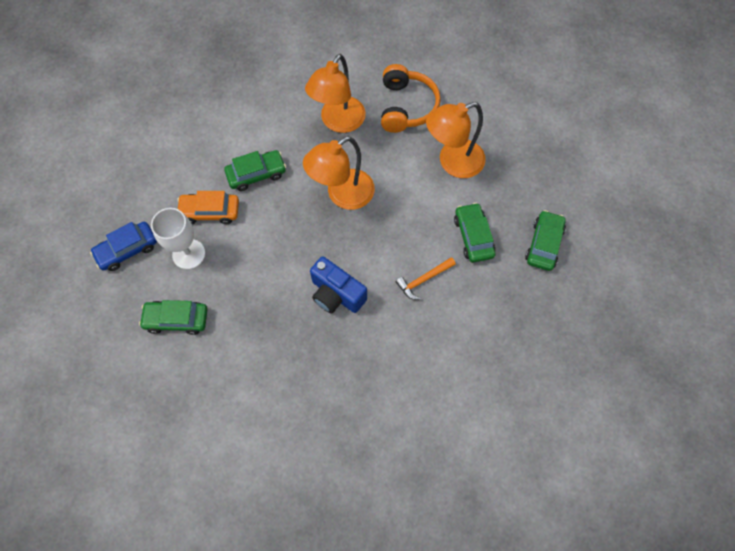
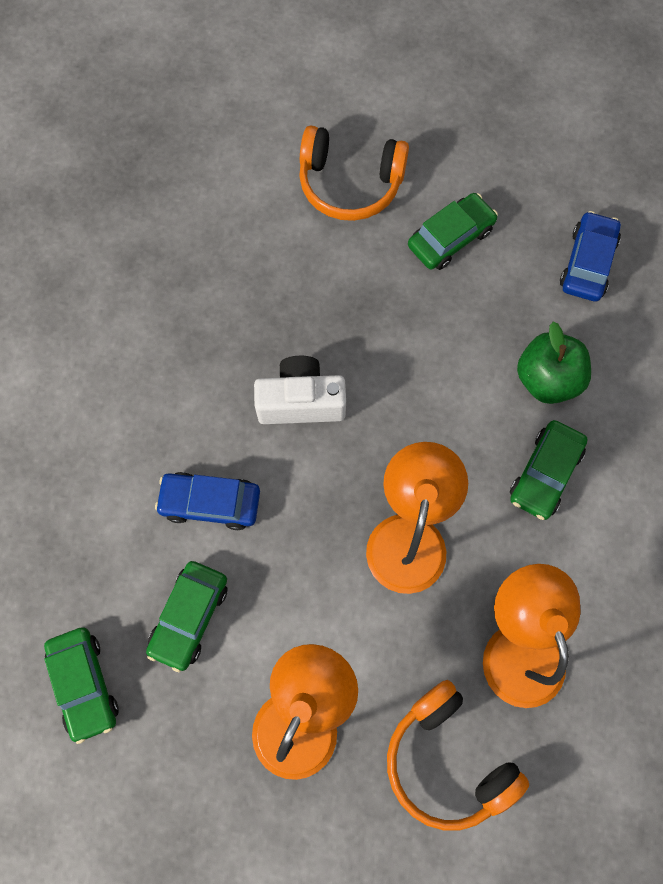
camera: 140 degrees right, 5 degrees up
(189, 254) = (515, 312): white goblet -> none
(194, 399) = (350, 183): none -> orange headphones
(210, 212) = (547, 379): orange car -> green apple
(336, 294) = (301, 401): blue camera -> white camera
(423, 280) = (210, 503): orange hammer -> blue car
(473, 236) = (189, 617): green car -> green car turned 75 degrees clockwise

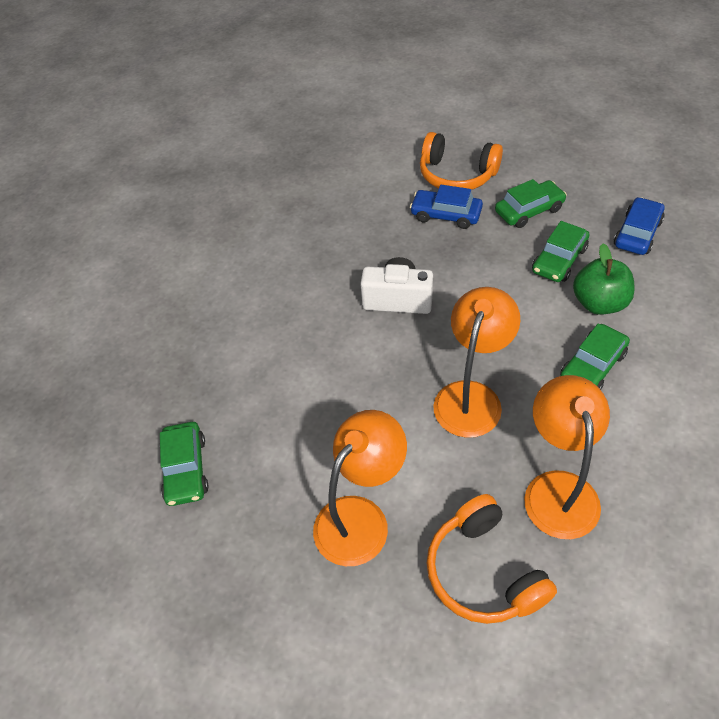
camera: 15 degrees right, 20 degrees down
(189, 617) = (281, 432): green car -> green car (559, 260)
(210, 503) = (314, 357): blue car -> blue car (446, 215)

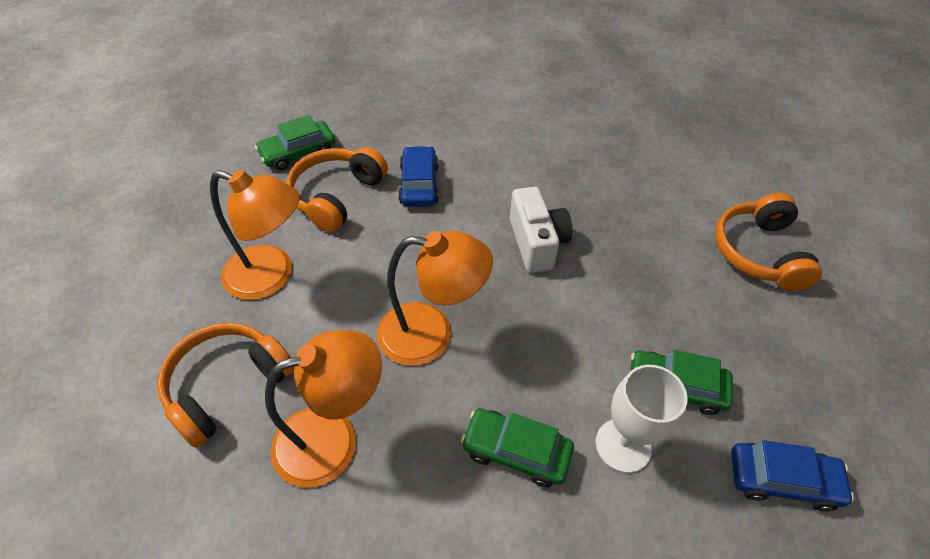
camera: 65 degrees right, 0 degrees up
(273, 442) = (337, 196): none -> orange headphones
(446, 215) = (684, 256): blue car -> blue car (419, 184)
(529, 210) = (744, 338): green car -> none
(599, 303) = (623, 445): green apple -> white goblet

